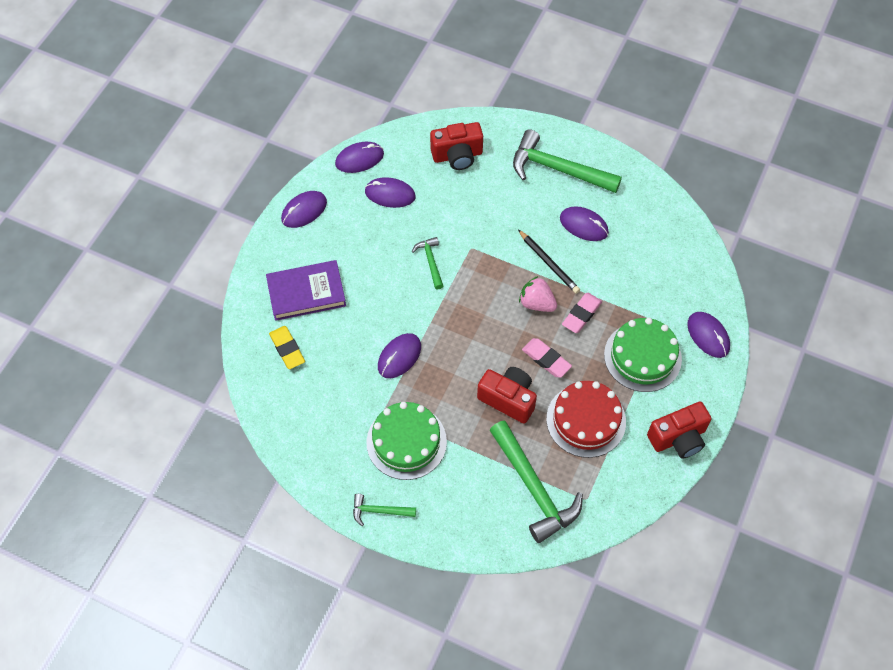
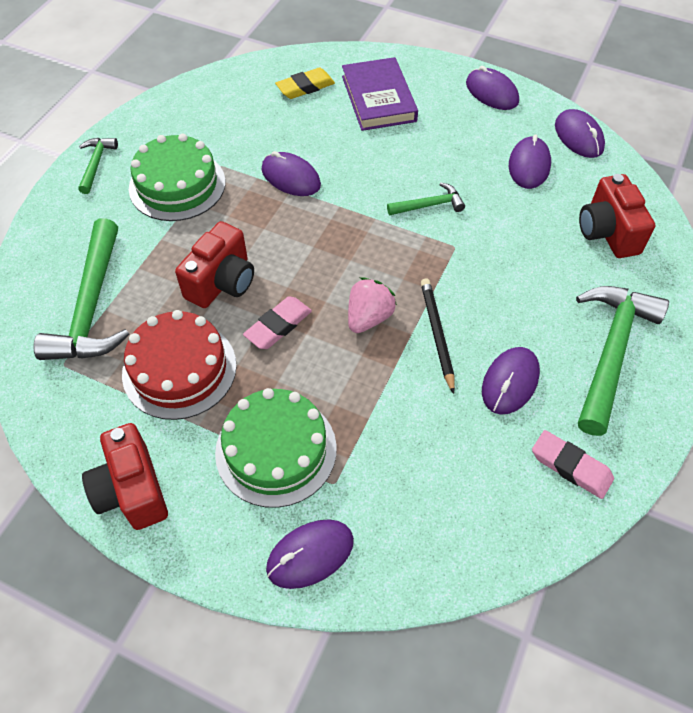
camera: 90 degrees right, 5 degrees down
(534, 488) = (92, 306): green hammer -> green hammer turned 60 degrees counterclockwise
(549, 263) = (437, 334): black pencil -> black pencil turned 120 degrees clockwise
(581, 314) = (350, 372): pink eraser -> pink eraser (571, 467)

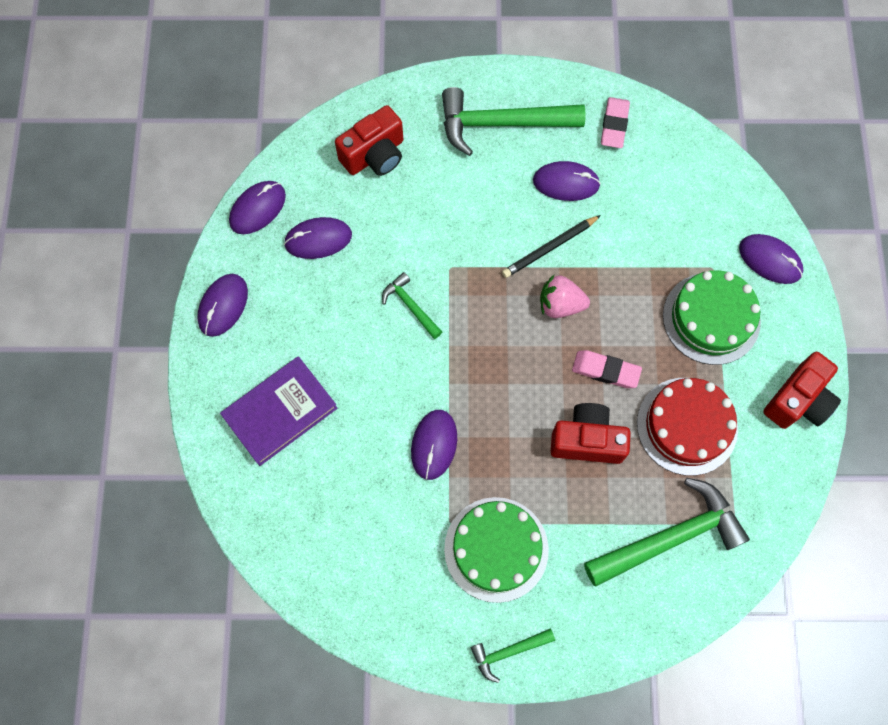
camera: 115 degrees left, 15 degrees up
(305, 87) = (294, 496): yellow eraser -> none

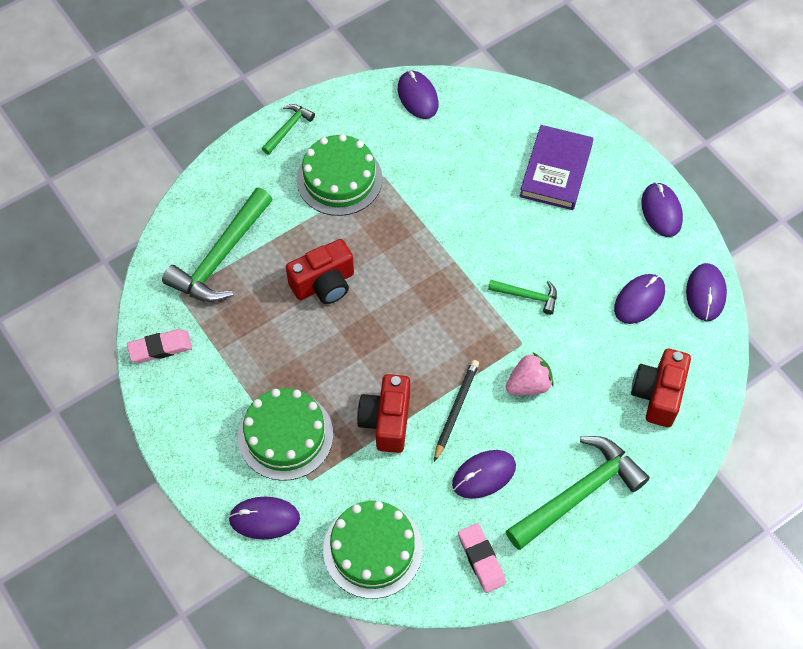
camera: 145 degrees right, 10 degrees down
(434, 445) = (432, 215): purple mouse -> purple mouse (417, 97)
(560, 305) = (414, 369): pink strawberry -> pink strawberry (528, 384)
(605, 370) = (344, 341): pink eraser -> pink eraser (160, 348)
(687, 426) = (255, 340): red cake -> none
(695, 183) = (373, 549): none -> green cake
(798, 400) = (176, 412): red camera -> red camera (386, 421)

